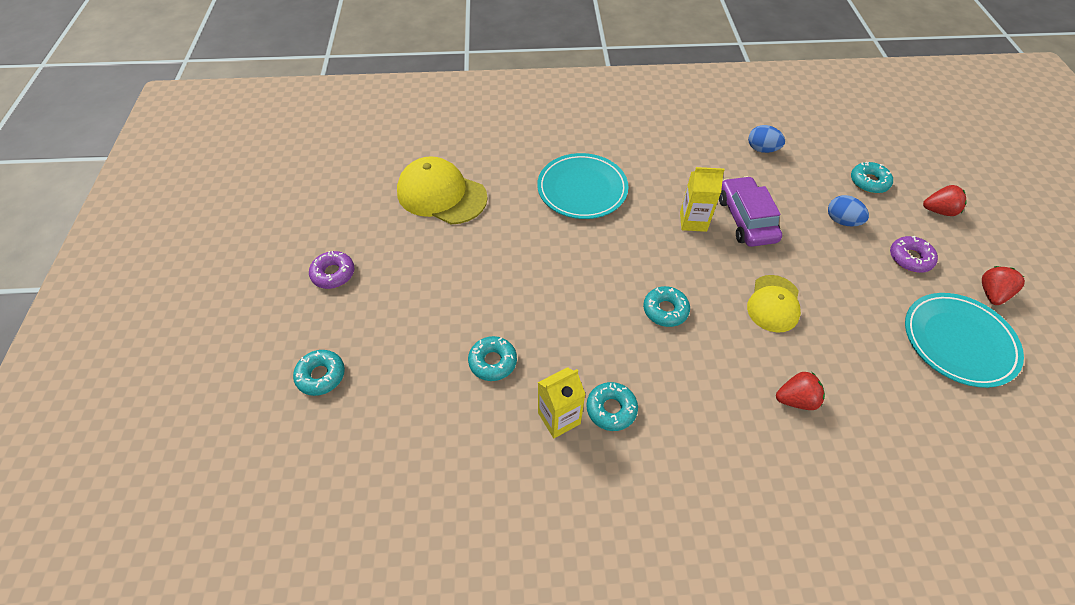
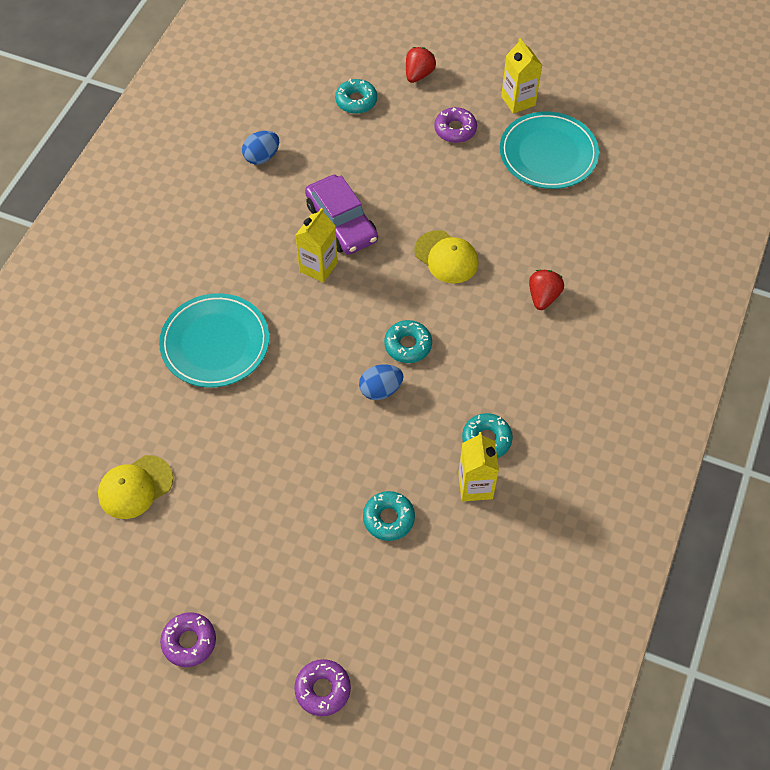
camera: 65 degrees left, 5 degrees up
(321, 375) = (323, 689): turquoise donut -> purple donut
(441, 195) = (135, 487): yellow cap -> yellow cap, size x0.64
(746, 219) = (341, 222): purple car -> purple car turned 135 degrees counterclockwise
(841, 221) = (388, 151): blue egg -> blue egg (380, 390)
(991, 294) = (518, 101): red strawberry -> yellow carton

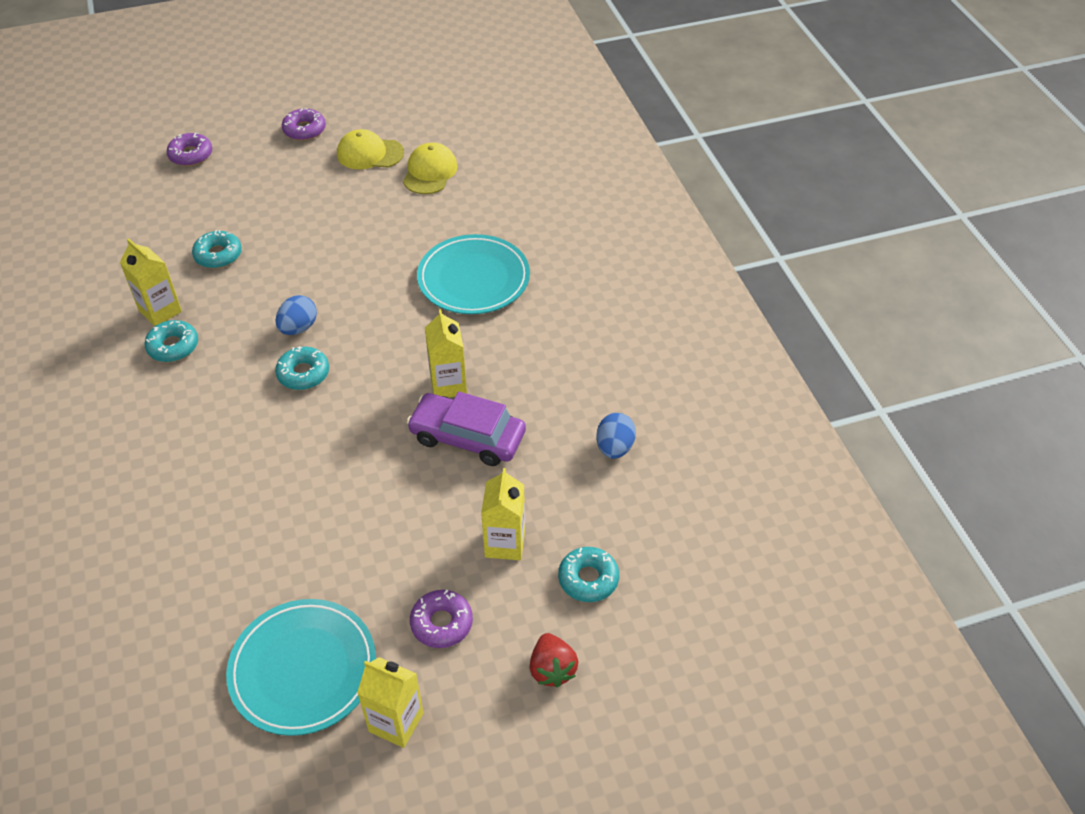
camera: 140 degrees right, 10 degrees down
(382, 146) = (505, 543): none -> yellow carton
(446, 257) = (331, 471): yellow cap -> yellow cap (370, 154)
(543, 297) = (198, 495): red strawberry -> none

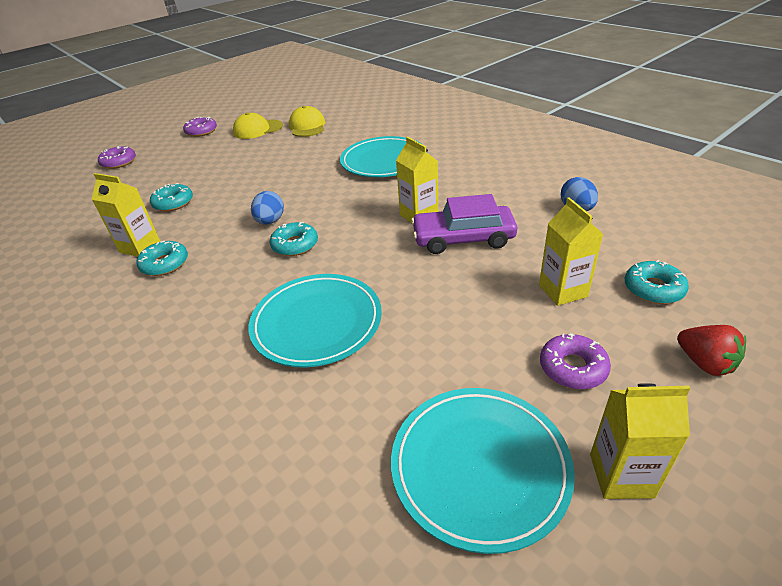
camera: 20 degrees left, 10 degrees down
(268, 481) = (317, 323): none -> turquoise plate

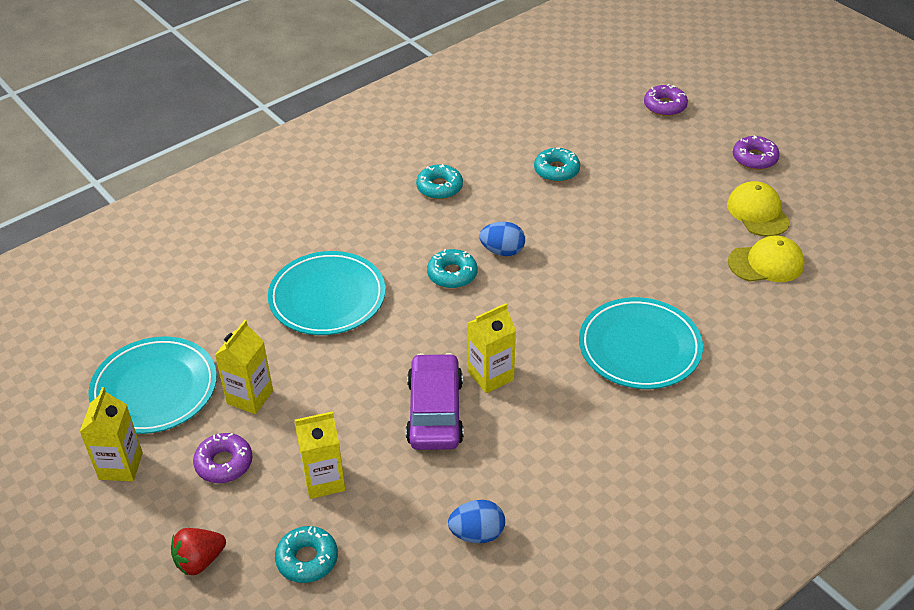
camera: 90 degrees right, 5 degrees up
(140, 247) = (473, 165): yellow carton -> yellow carton (250, 397)

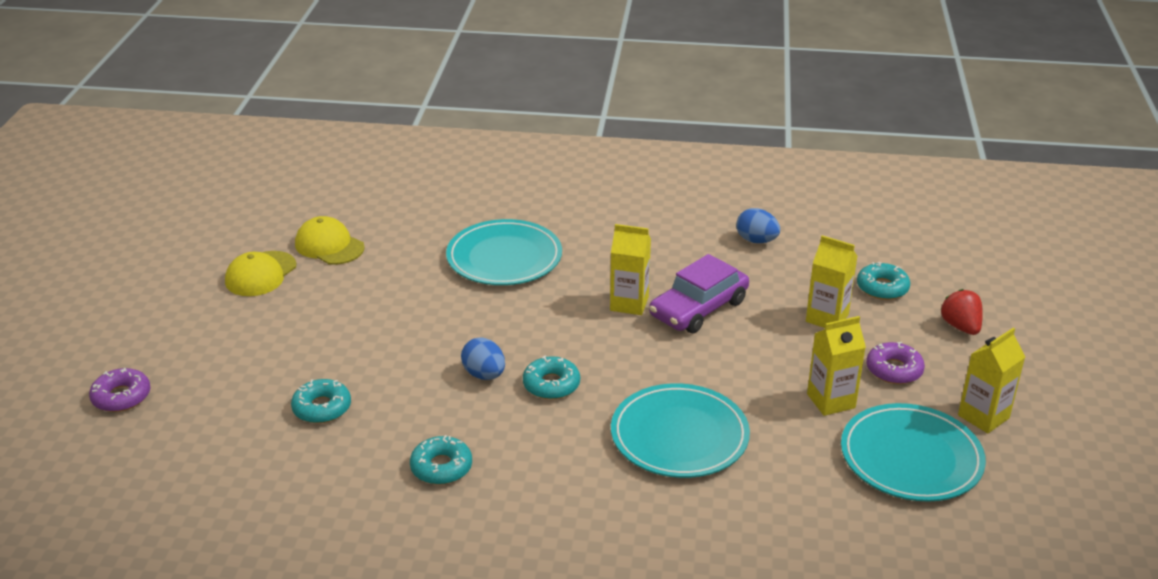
camera: 135 degrees left, 10 degrees down
(200, 561) = (960, 327): red strawberry -> red strawberry turned 120 degrees counterclockwise
(754, 158) = (171, 307): purple donut -> none

